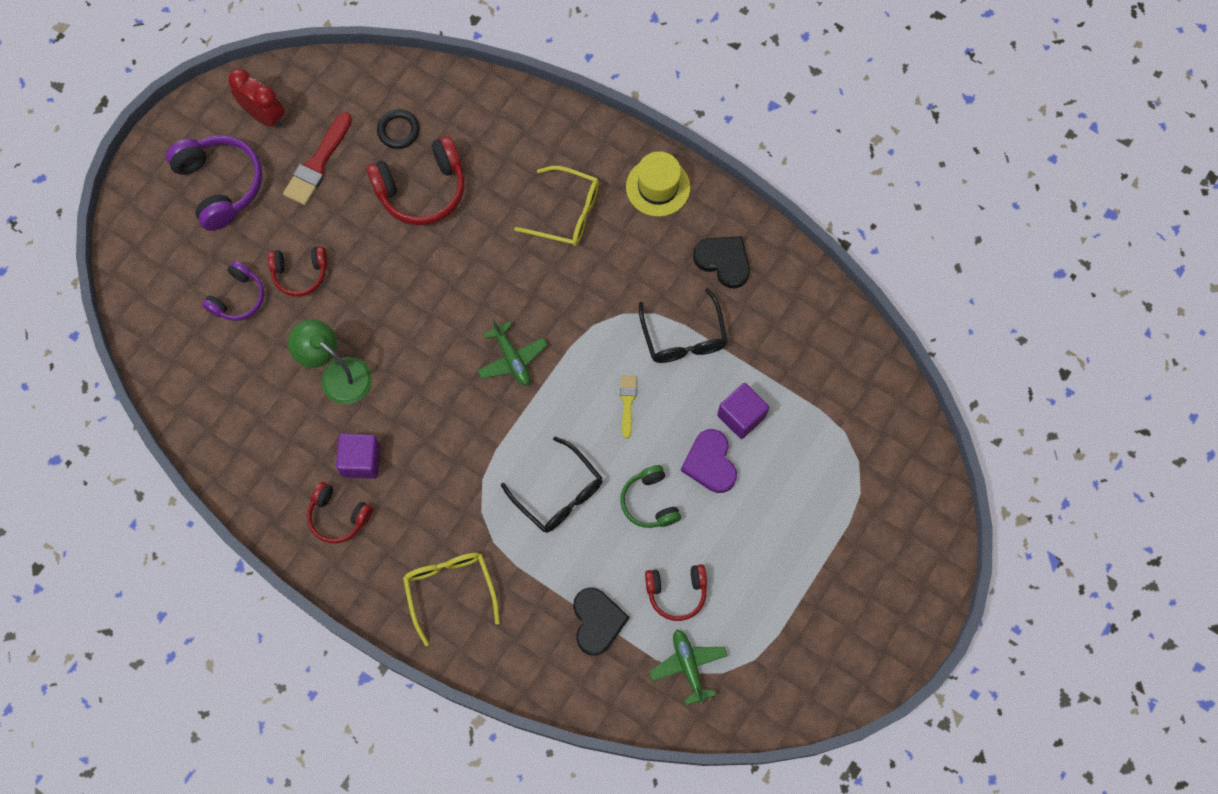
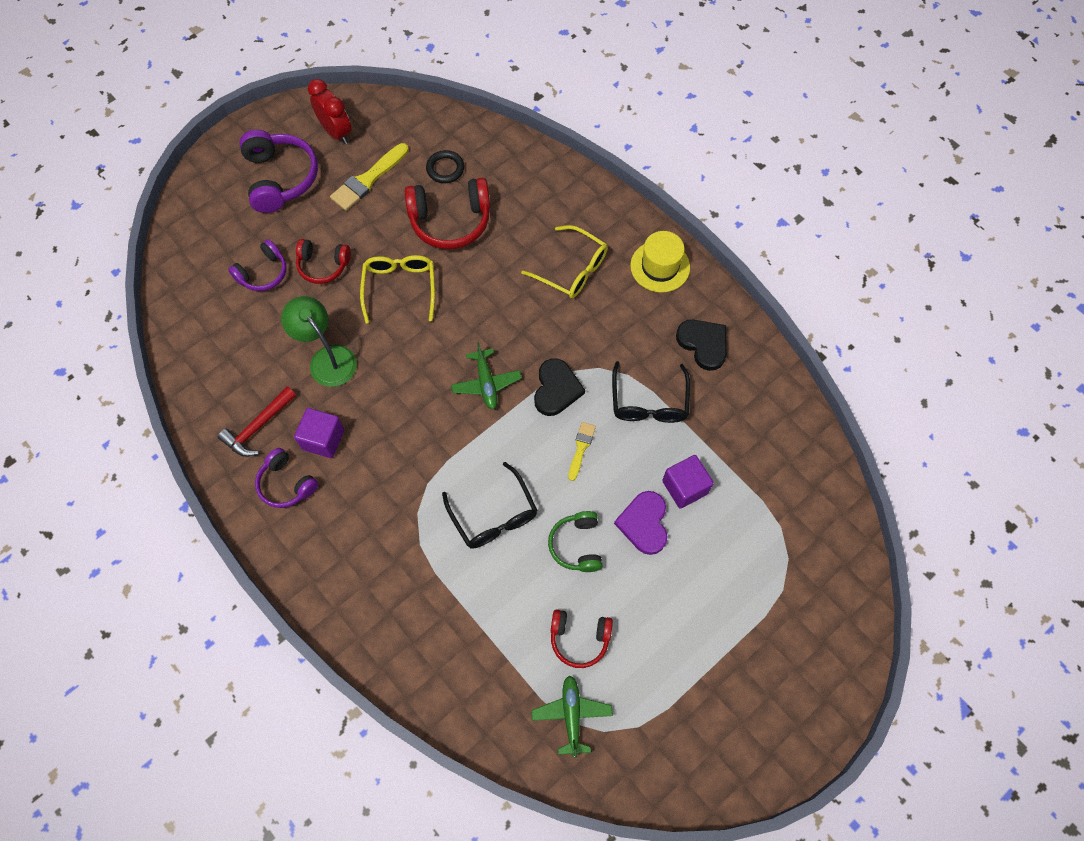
camera: 15 degrees right, 5 degrees down
(289, 465) = (258, 427): none -> red hammer
(318, 164) = (368, 180): red brush -> yellow brush
(338, 516) = (286, 484): red headphones -> purple headphones
(450, 590) = (366, 579): yellow glasses -> yellow glasses (400, 288)
(597, 621) = (495, 646): black heart -> black heart (556, 389)

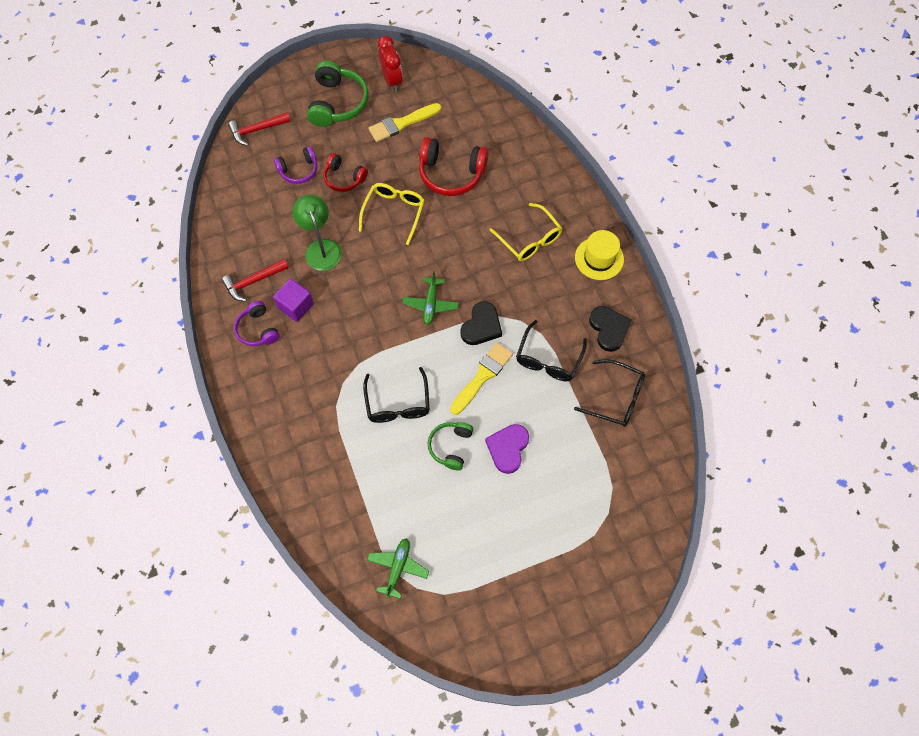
camera: 20 degrees right, 0 degrees up
(192, 240) = (257, 130): none -> red hammer
(280, 178) = (337, 103): purple headphones -> green headphones
(445, 169) = (463, 132): black ring -> none
(579, 639) = (425, 515): red headphones -> none
(581, 448) = (482, 376): yellow brush -> yellow brush, size x1.74
(685, 487) = (550, 432): purple cube -> none
(743, 421) = (616, 398): none -> black glasses

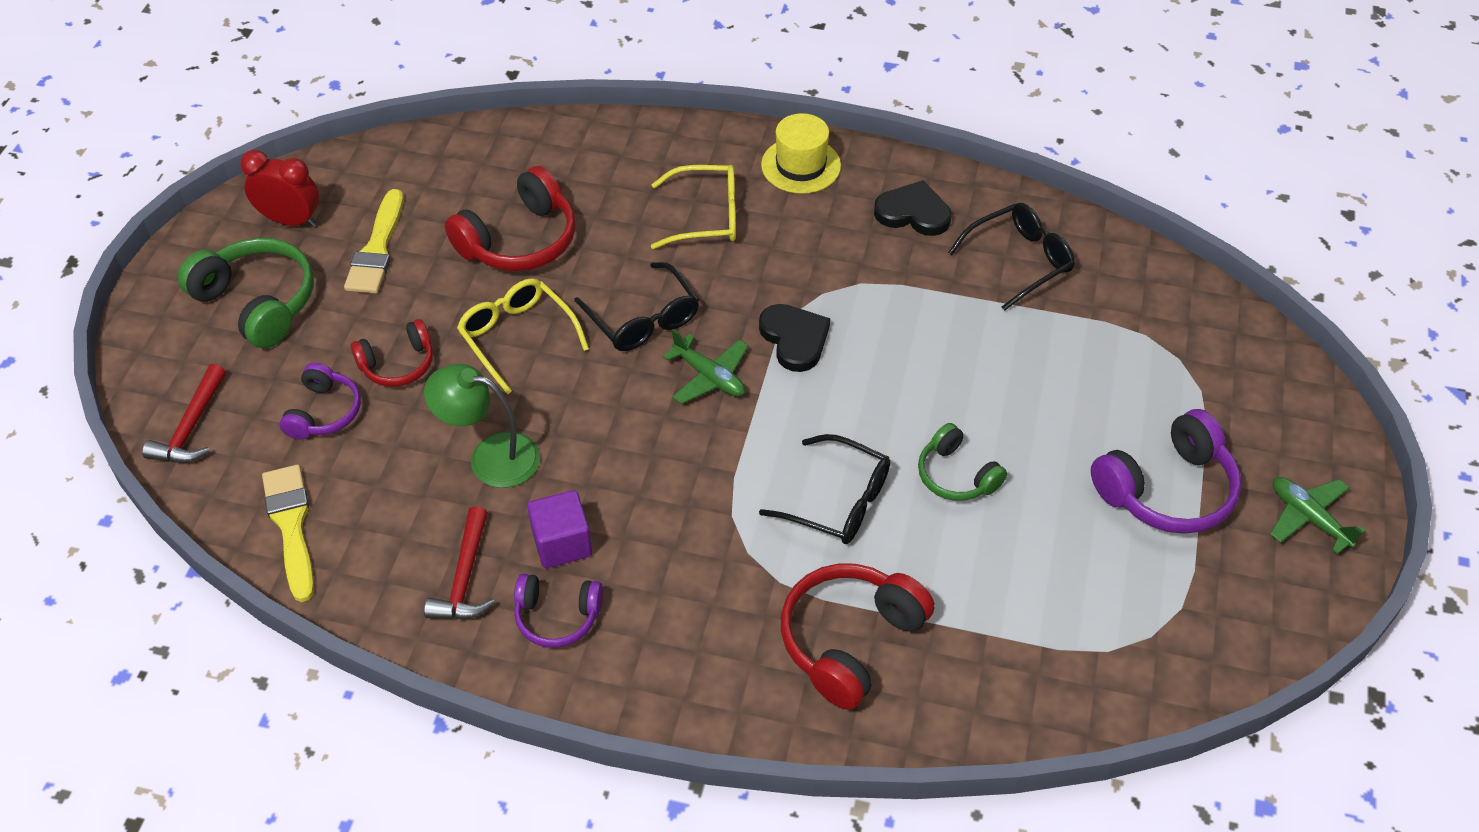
camera: 55 degrees left, 15 degrees down
(324, 454) = (850, 640): none -> red headphones
(398, 568) = (1104, 643): green plane -> green plane (1308, 518)
(482, 376) = (874, 380): yellow brush -> yellow brush (291, 526)
(508, 448) = (1007, 412): purple heart -> none
(513, 551) = (1167, 490): none -> purple headphones
(548, 359) = (906, 296): black glasses -> black glasses (643, 319)

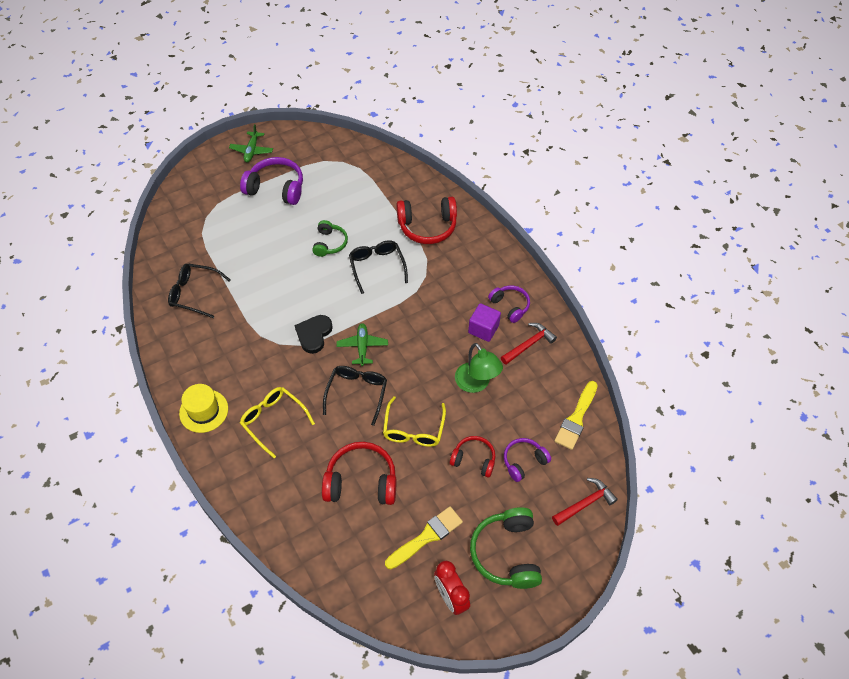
camera: 135 degrees left, 5 degrees up
(913, 213) = (197, 347): black heart -> none

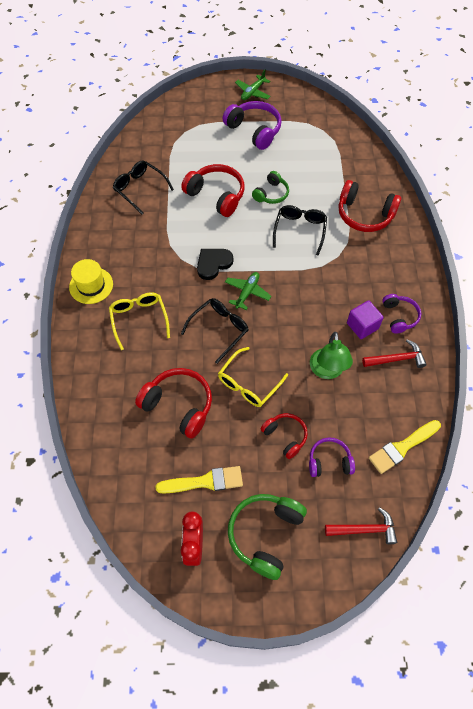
camera: 30 degrees right, 5 degrees up
(277, 267) = (216, 195): none -> red headphones

